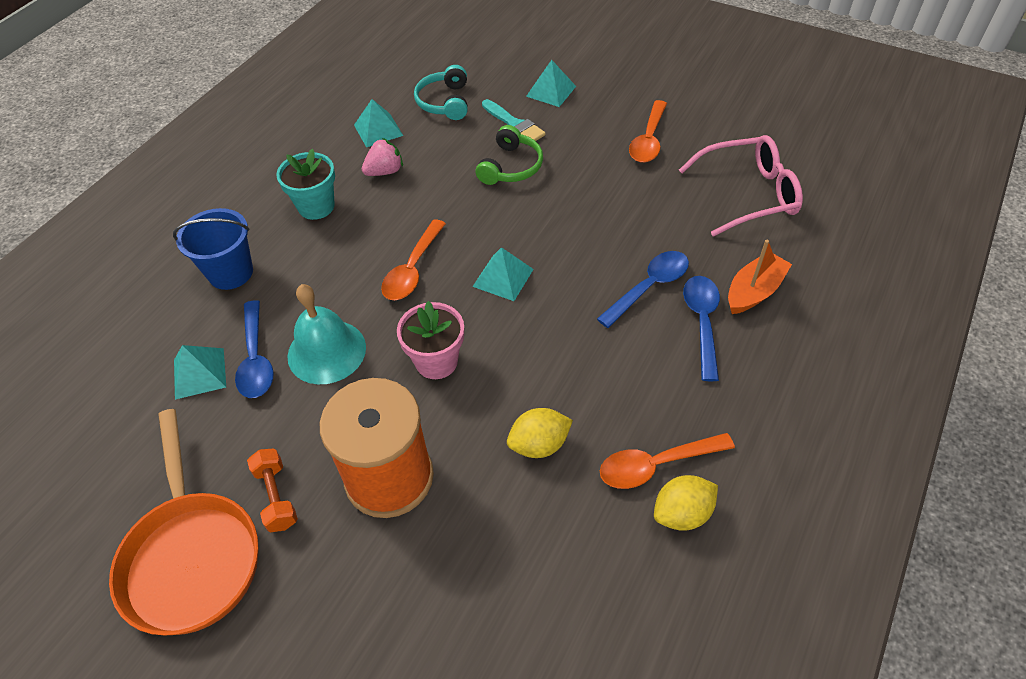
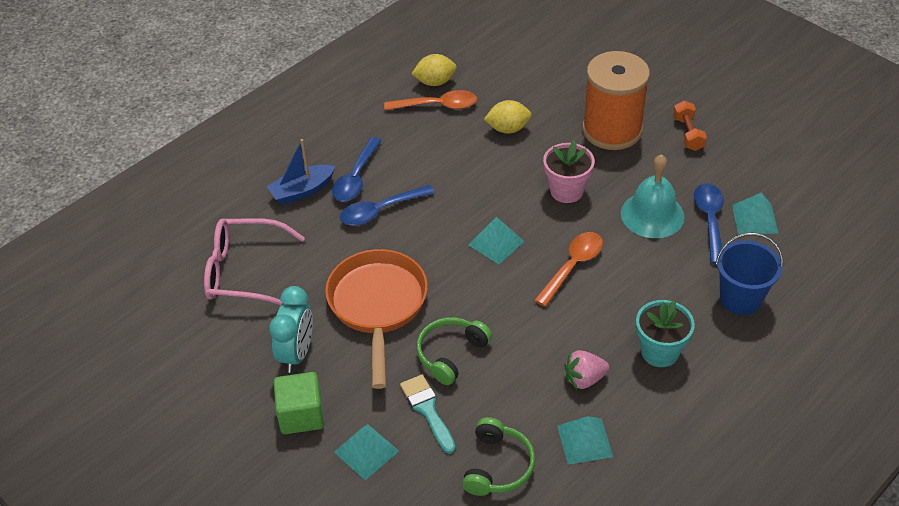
camera: 165 degrees left, 5 degrees down
(192, 556) = (740, 115): orange pan -> orange pan (378, 306)
(444, 102) = (498, 466): turquoise headphones -> green headphones
(616, 102) = (301, 415): none -> green cube
(648, 140) = (297, 353): orange spoon -> turquoise clock
(754, 291) = (302, 191): orange boat -> blue boat

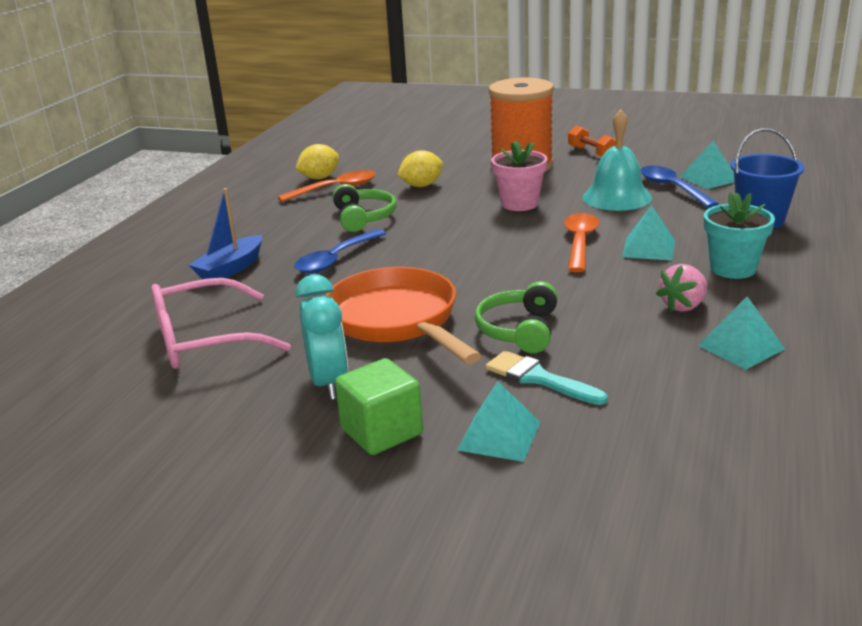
camera: 25 degrees left, 20 degrees down
(356, 178) = (287, 246): blue spoon -> none
(496, 243) = (484, 248): turquoise pyramid -> turquoise pyramid (648, 248)
(498, 466) = (672, 395): green headphones -> green headphones (364, 217)

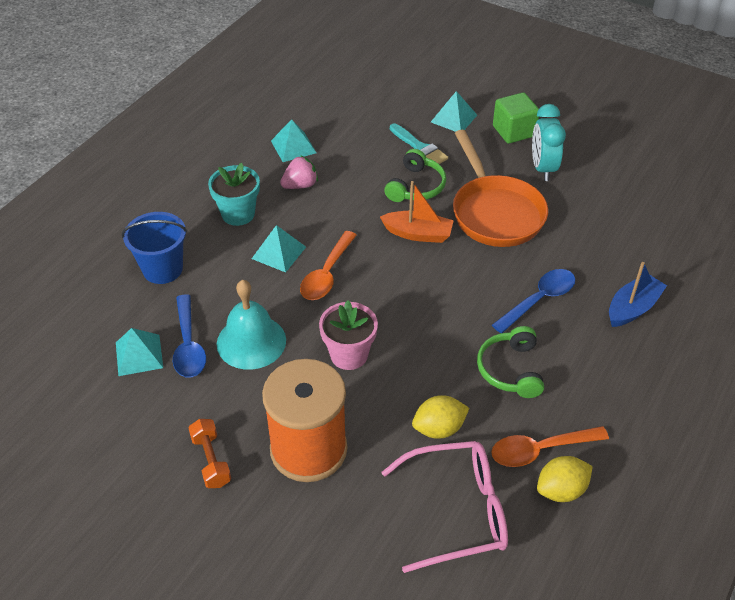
camera: 170 degrees left, 20 degrees up
(203, 340) = (632, 222): pink glasses -> pink glasses (458, 511)
(493, 286) = (418, 234): none -> orange boat

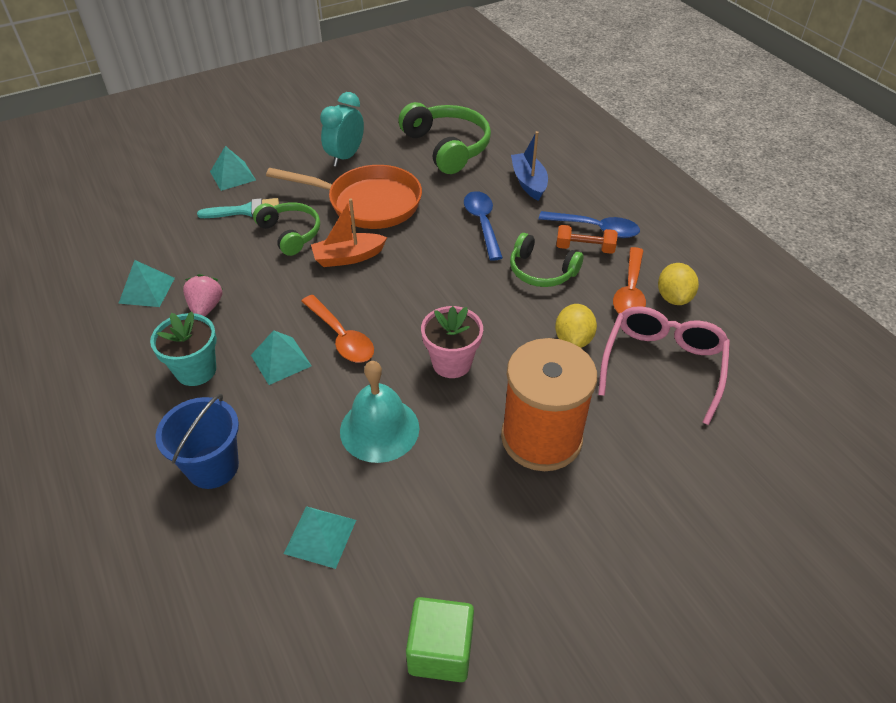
camera: 60 degrees left, 0 degrees up
(188, 345) = (342, 484): blue spoon -> blue spoon (595, 229)
(211, 461) = (507, 522): orange dumbbell -> orange dumbbell (584, 248)
(418, 234) = (348, 257): orange boat -> orange boat turned 150 degrees counterclockwise
(514, 131) = (287, 152): green cube -> green cube (440, 650)
(543, 168) = (345, 157): turquoise clock -> turquoise clock turned 90 degrees clockwise
(627, 226) = (447, 147): none -> green headphones

